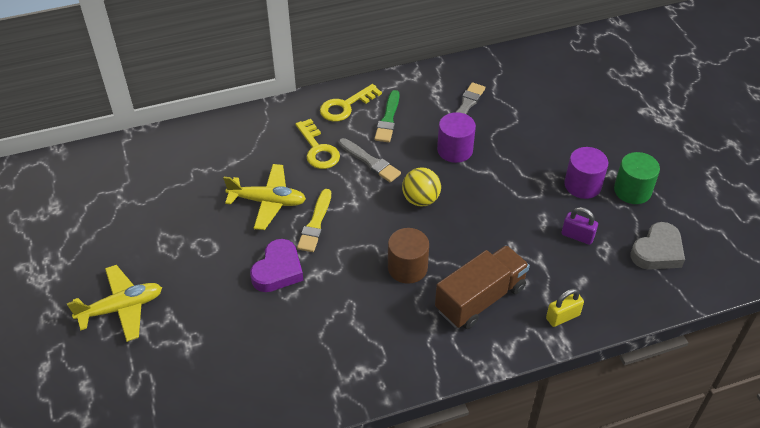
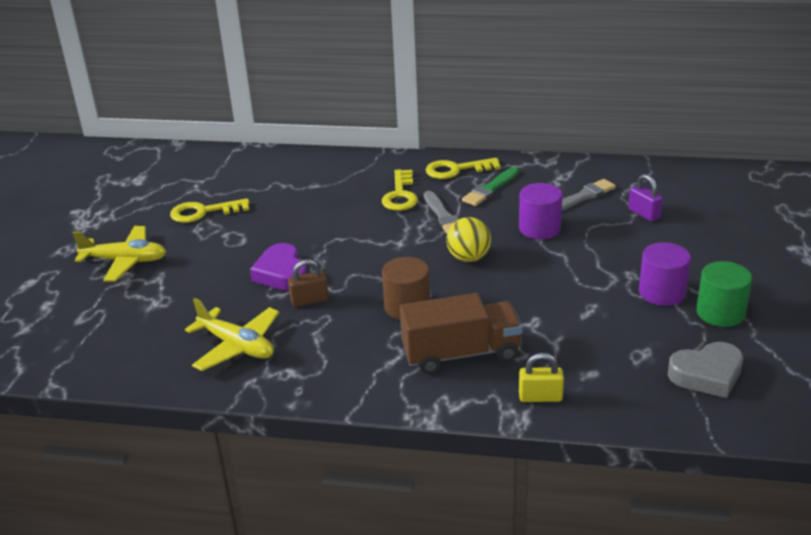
camera: 30 degrees right, 15 degrees down
(152, 226) = (203, 212): none -> yellow key
(267, 202) = (318, 221): yellow plane -> yellow plane (237, 346)
(278, 270) = (281, 273): purple heart -> purple heart turned 105 degrees clockwise
(315, 223) = (348, 248): yellow brush -> none
(323, 290) = (309, 300): none -> brown padlock
(577, 236) = (618, 333): purple padlock -> purple padlock (644, 214)

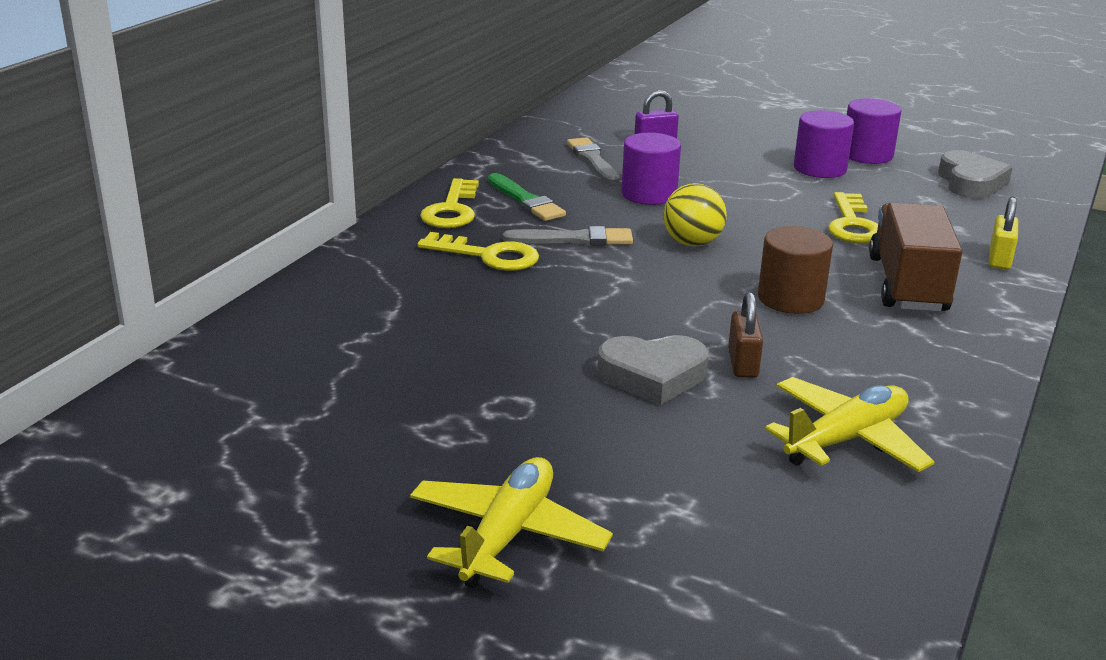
camera: 75 degrees left, 5 degrees down
(203, 212) = (387, 426): yellow key -> yellow key (852, 225)
(281, 273) = (653, 376): purple heart -> grey heart
(720, 313) = (867, 155): green cylinder -> purple cylinder

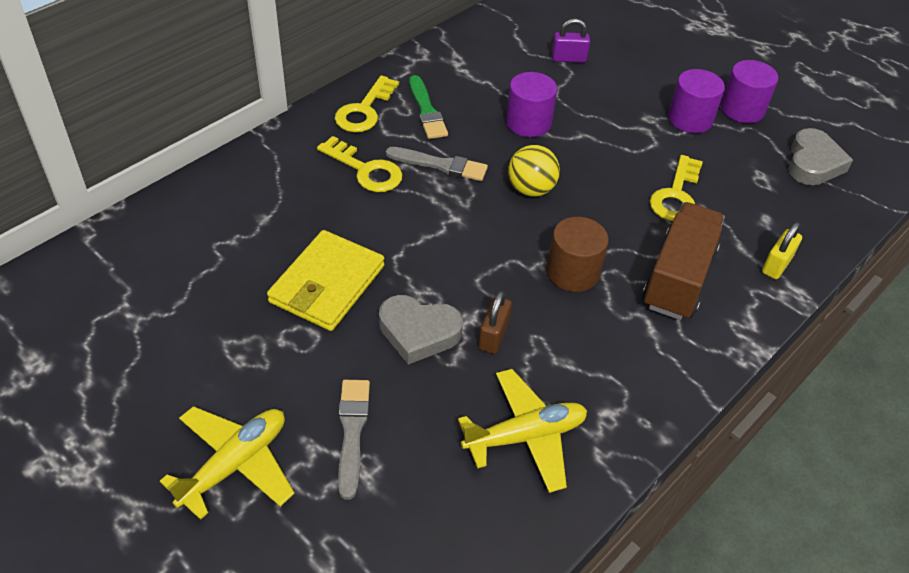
camera: 15 degrees right, 20 degrees up
(510, 355) = (327, 284): none -> yellow wallet
(593, 160) = (505, 72): grey brush -> grey brush (352, 432)

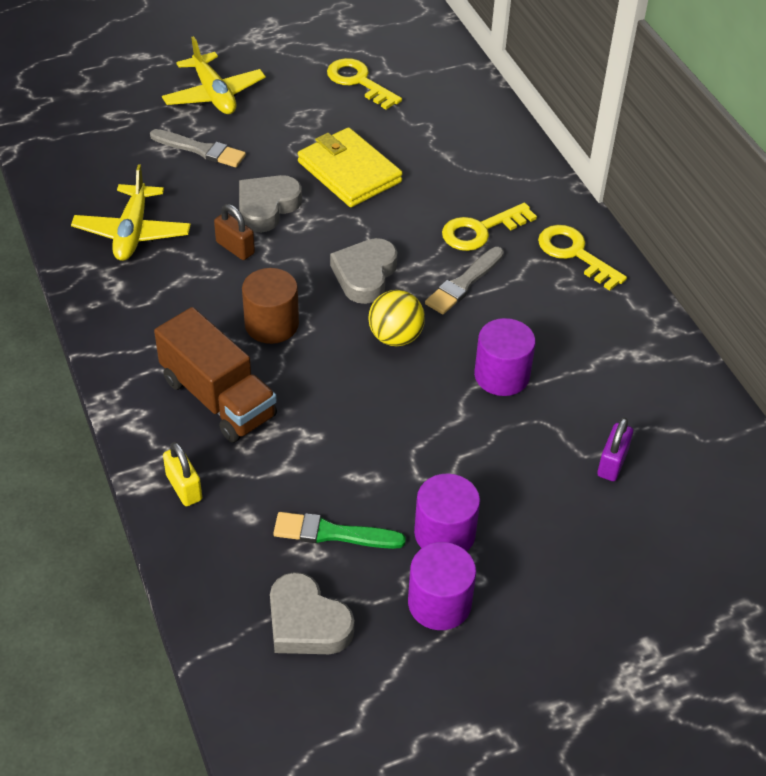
camera: 115 degrees right, 0 degrees up
(426, 111) = (555, 300): green brush -> green brush (333, 533)
(470, 229) = (365, 275): none -> grey heart
(676, 195) = (326, 453): yellow key -> yellow key (358, 82)

